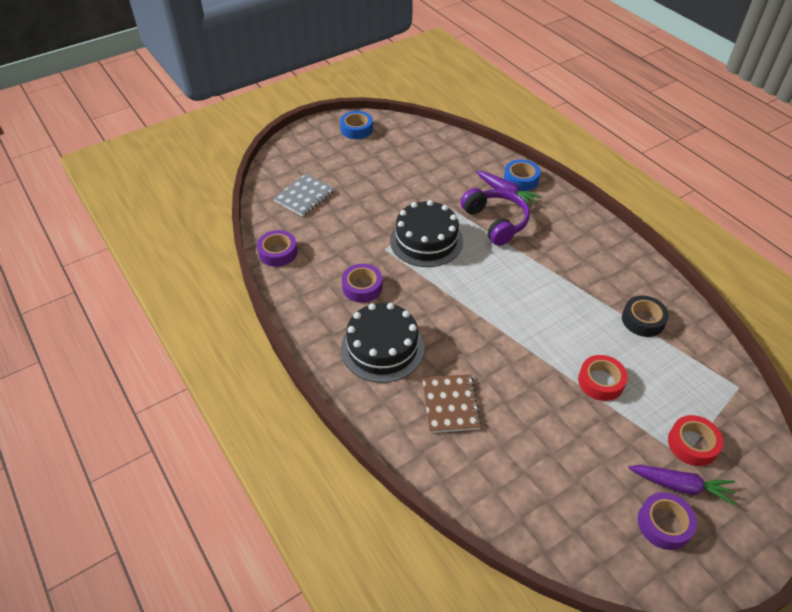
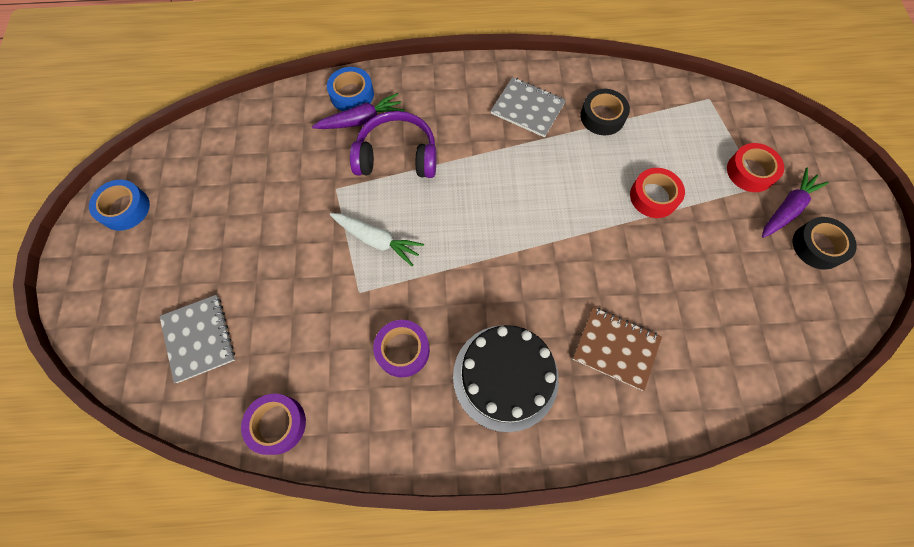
camera: 60 degrees left, 20 degrees up
(426, 240) = (377, 240): black cake -> white carrot
(603, 272) = (527, 108): none -> grey notebook
(664, 524) = (817, 246): purple tape -> black tape

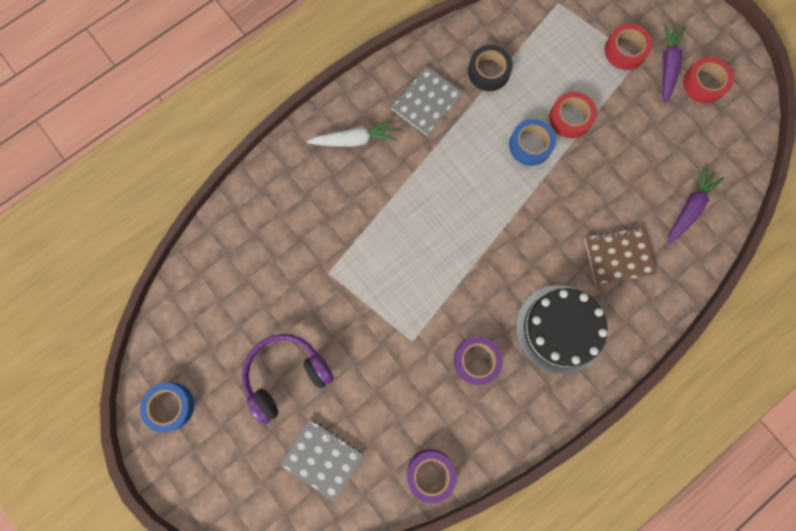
camera: 35 degrees left, 10 degrees up
(352, 94) = (274, 182): blue tape -> blue tape (530, 145)
(361, 120) = (301, 200): purple carrot -> purple carrot (689, 208)
(377, 240) = (393, 292): white carrot -> white carrot (354, 140)
(397, 156) = (355, 212): purple headphones -> purple headphones (286, 375)
(527, 108) = (426, 102): grey notebook -> grey notebook turned 45 degrees counterclockwise
(817, 246) = (704, 84): black tape -> red tape

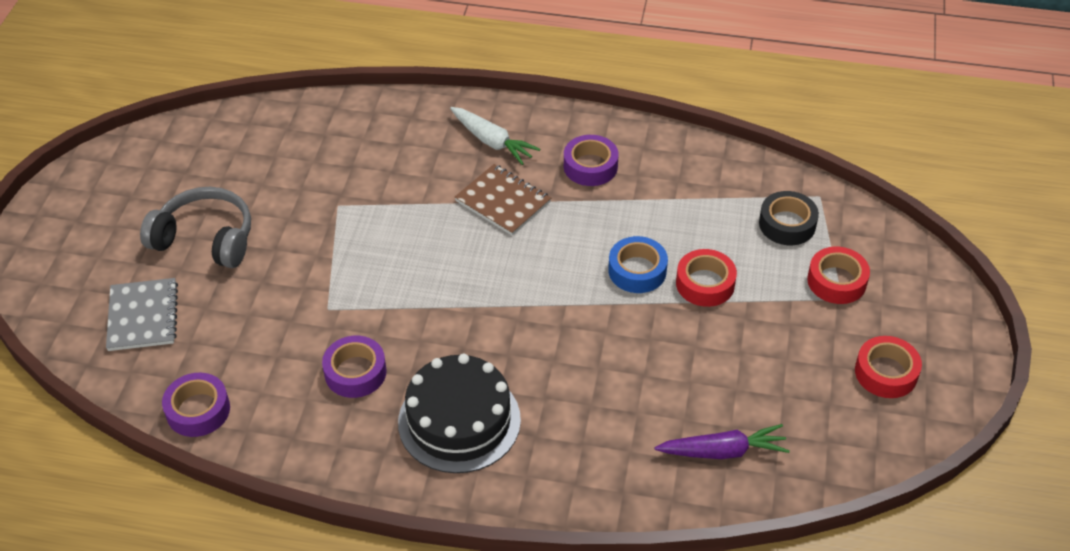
camera: 50 degrees right, 30 degrees down
(170, 406) = (104, 181): blue tape -> none
(286, 375) = (205, 239): purple headphones -> grey headphones
(426, 102) = (590, 166): grey notebook -> purple tape
(488, 72) = (677, 191): black tape -> black tape (787, 224)
(618, 256) = (595, 421): brown notebook -> brown notebook (503, 201)
(667, 66) = (865, 327): purple carrot -> none

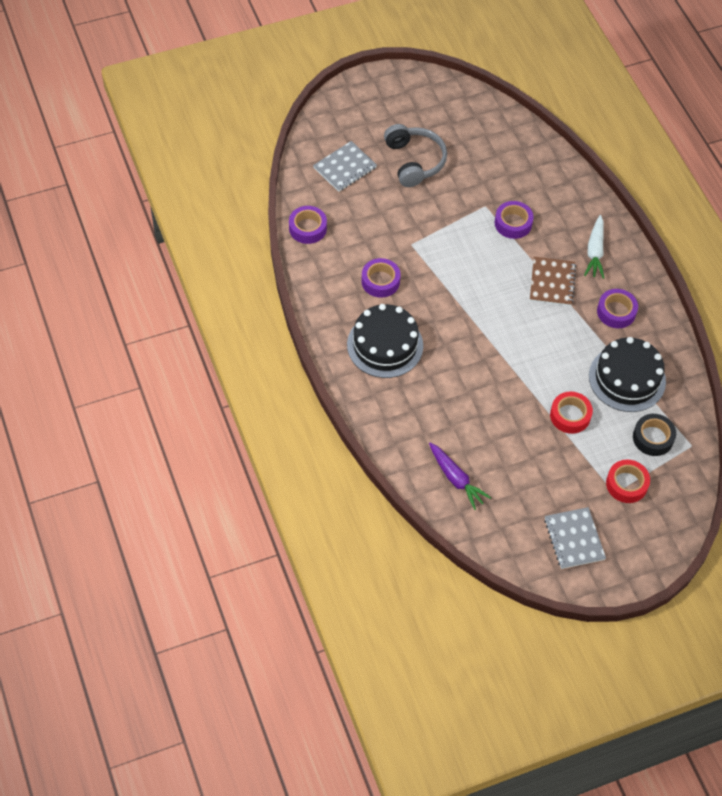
camera: 55 degrees right, 10 degrees up
(387, 193) = (513, 223): none -> purple tape
(637, 270) = (553, 376): blue tape -> none
(689, 204) = (627, 378): none -> black cake
(886, 373) = (574, 539): red tape -> grey notebook

